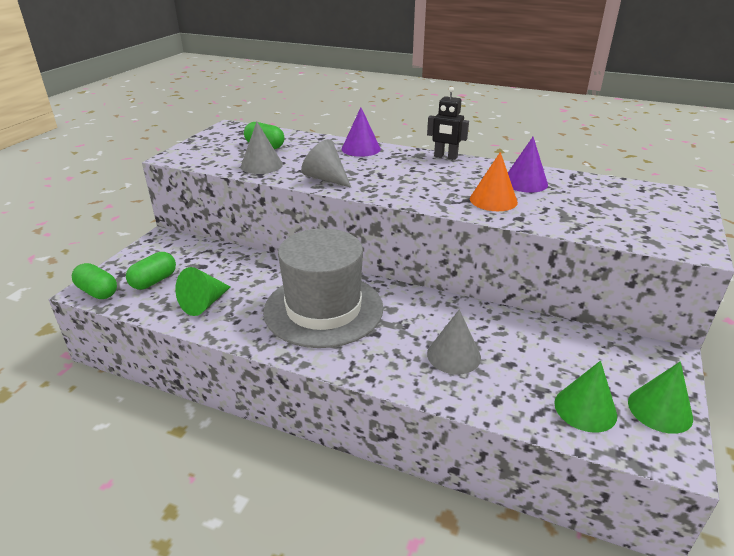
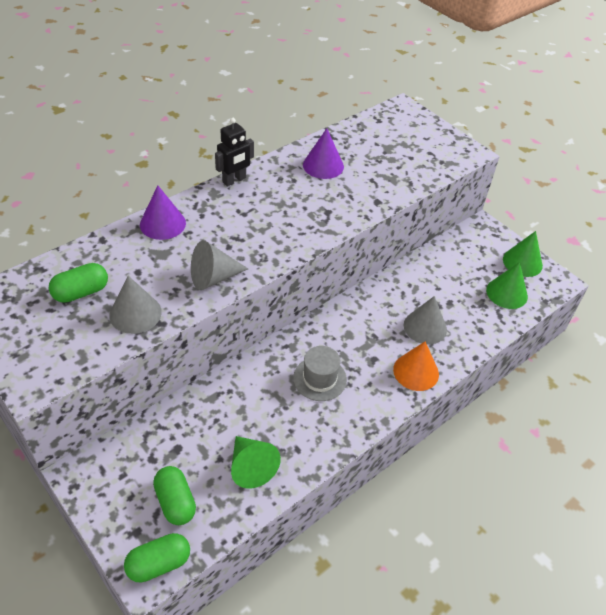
camera: 65 degrees left, 15 degrees up
(323, 309) = (319, 379): grey hat -> grey hat, size x0.47
(493, 200) = (340, 198): orange cone -> orange cone (416, 371)

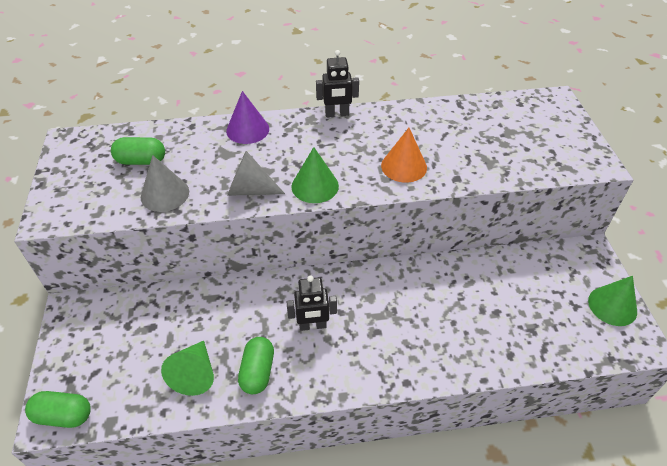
camera: 35 degrees right, 0 degrees up
(175, 502) = (115, 371): green capsule -> green capsule (258, 372)
(319, 379) = (312, 325): grey hat -> black robot
(323, 165) = (429, 127): purple cone -> none
(416, 371) = (409, 364): orange cone -> orange cone (404, 166)
(425, 327) = (451, 324): grey cone -> none
(506, 293) = (569, 330): green cone -> green cone (315, 186)

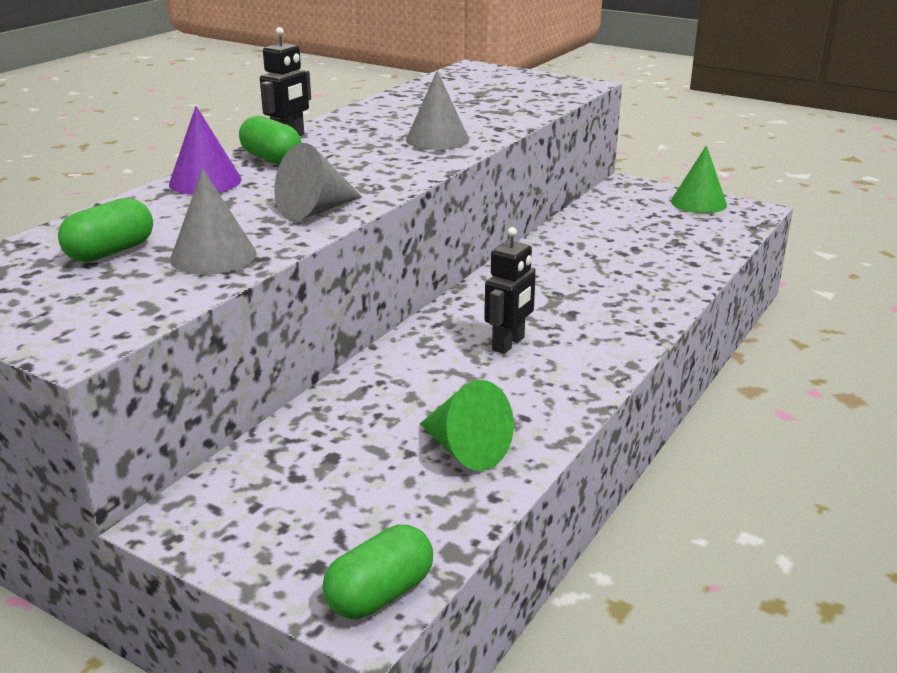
camera: 50 degrees left, 20 degrees down
(258, 372) = (525, 403): green capsule -> green capsule (271, 159)
(315, 186) = (381, 181): green cone -> none
(404, 166) = (437, 139): orange cone -> grey cone

